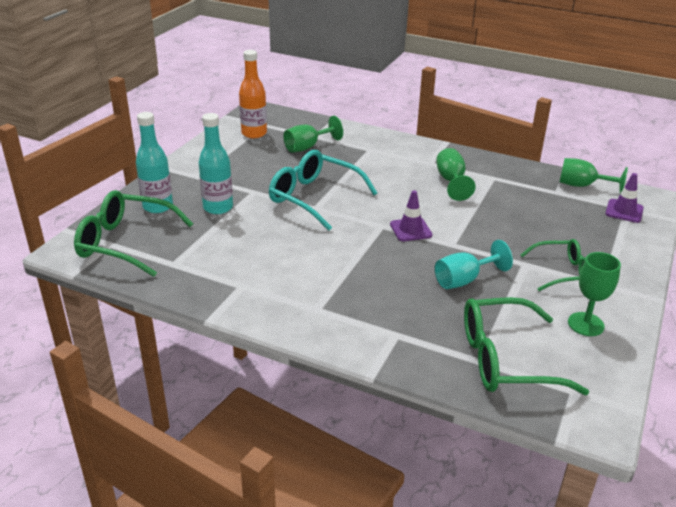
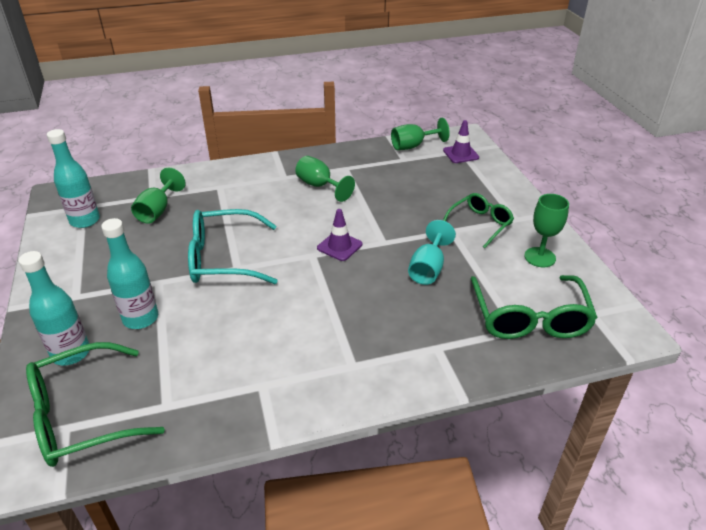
camera: 40 degrees left, 5 degrees up
(254, 133) = (85, 220): orange bottle -> turquoise bottle
(506, 359) = (529, 317): green glasses -> green glasses turned 45 degrees counterclockwise

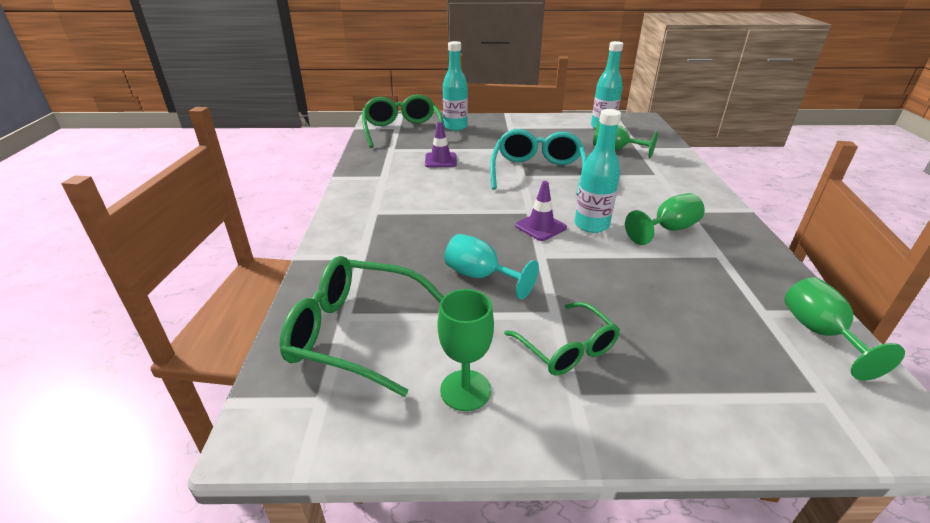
camera: 105 degrees right, 5 degrees down
(140, 318) = (477, 143): turquoise bottle -> turquoise bottle (591, 225)
(461, 154) = (812, 392): purple traffic cone -> purple traffic cone (440, 160)

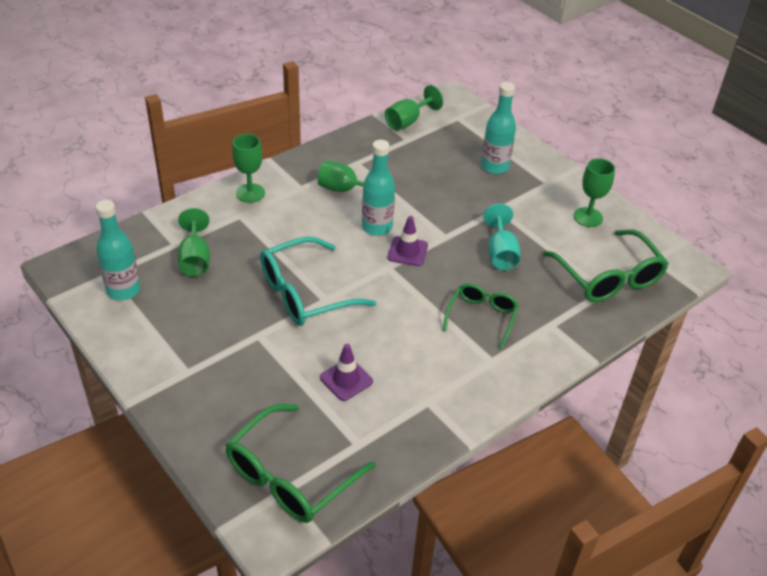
camera: 130 degrees left, 10 degrees up
(455, 127) = (231, 427): turquoise bottle -> turquoise bottle (494, 166)
(566, 348) = (520, 196): green glasses -> green glasses (481, 317)
(691, 187) = (250, 193): none -> green goblet

